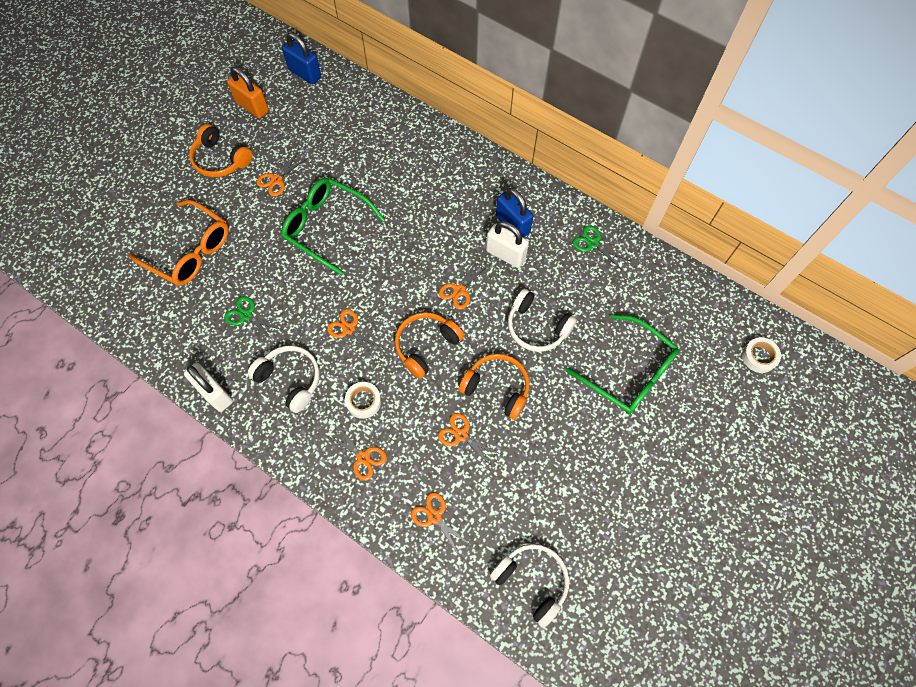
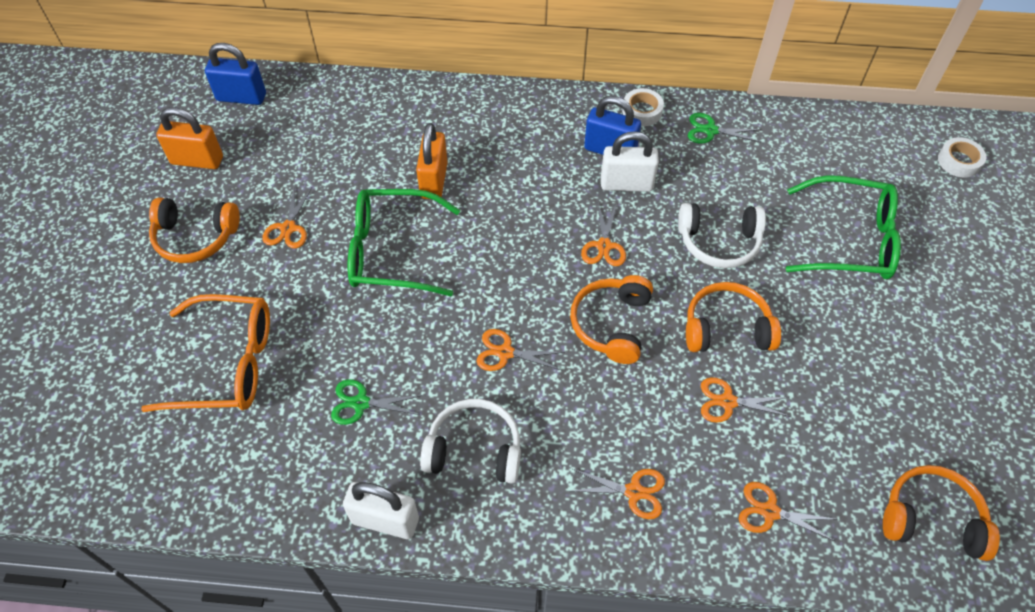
camera: 30 degrees left, 10 degrees down
(363, 401) = (585, 426): white tape -> white tape (642, 111)
(384, 190) = (434, 180): none -> orange padlock
(532, 581) = (931, 519): white headphones -> orange headphones

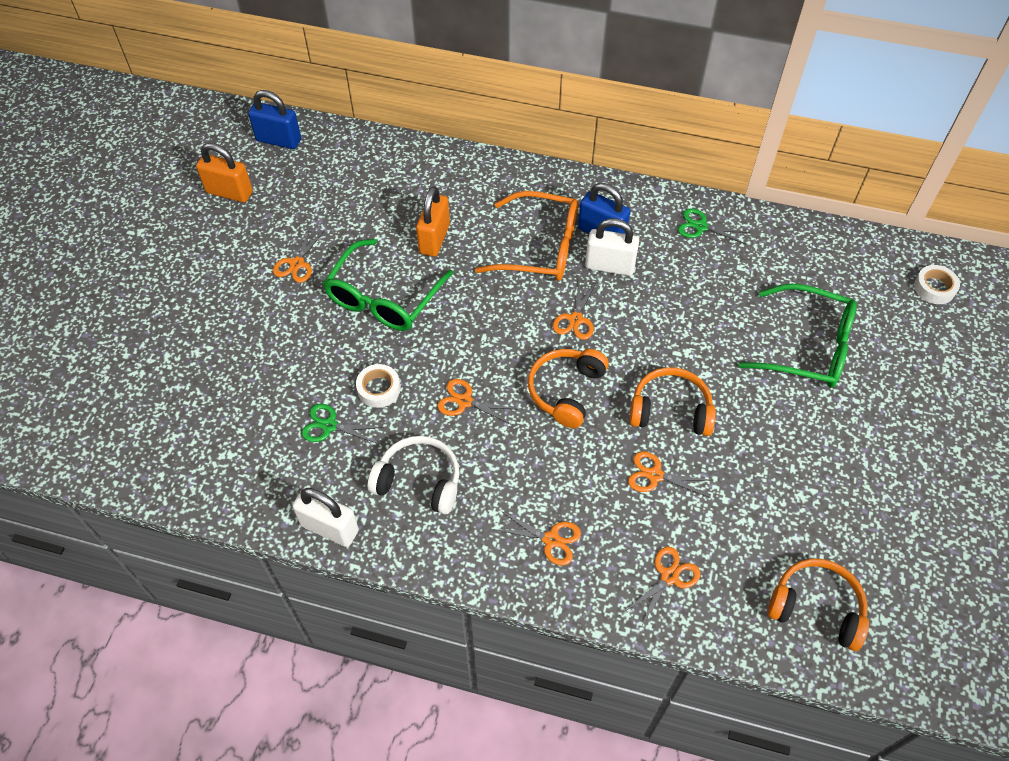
camera: 10 degrees right, 0 degrees up
(195, 237) = (215, 260): orange headphones -> none
(227, 364) = (222, 374): orange glasses -> orange glasses (540, 248)
(392, 251) = (384, 297): green glasses -> green glasses turned 75 degrees counterclockwise
(642, 111) = (640, 200): white tape -> white tape (379, 389)
(719, 242) = (683, 331): white headphones -> none
(770, 511) = (669, 577): orange scissors -> orange scissors turned 105 degrees clockwise

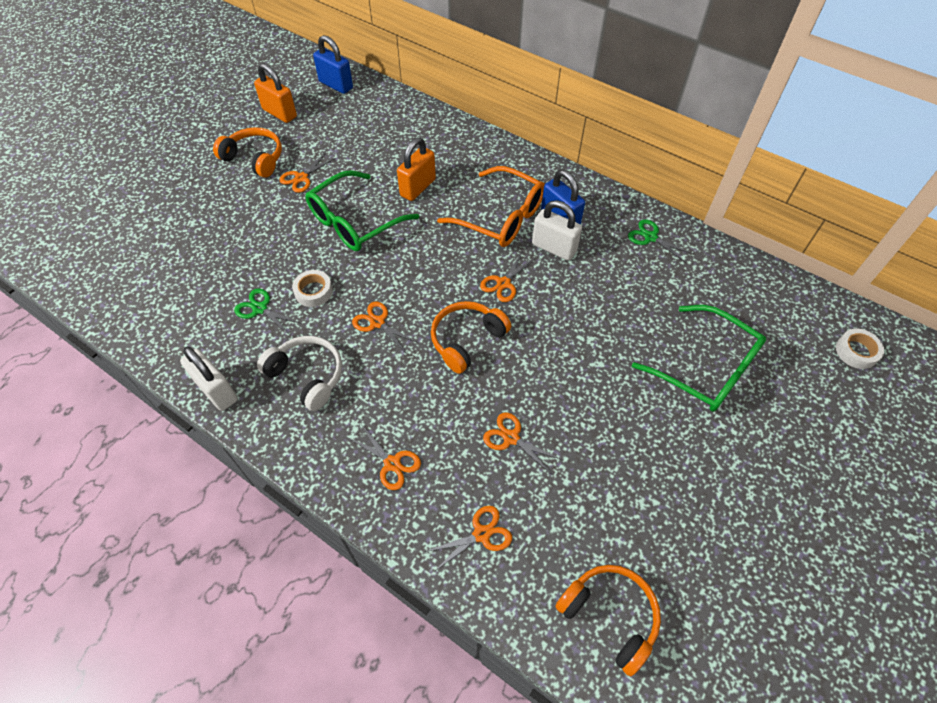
camera: 20 degrees right, 0 degrees up
(670, 410) = (551, 385): orange headphones -> orange headphones (254, 159)

